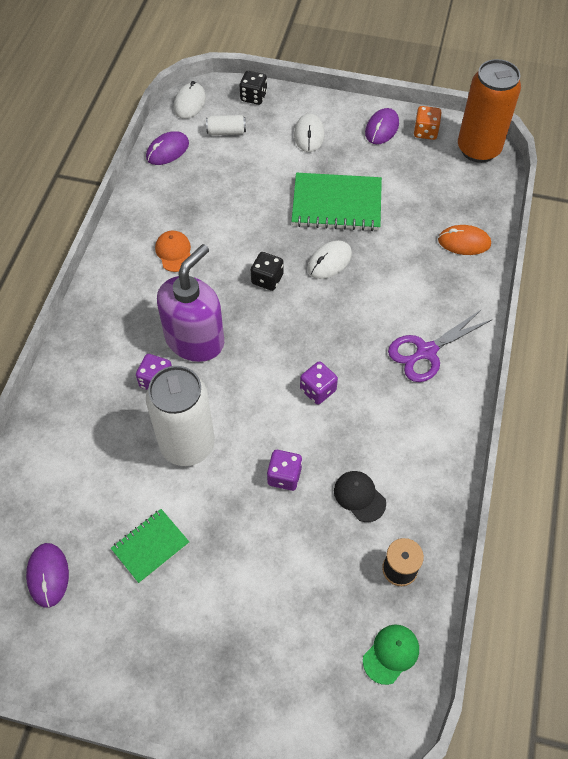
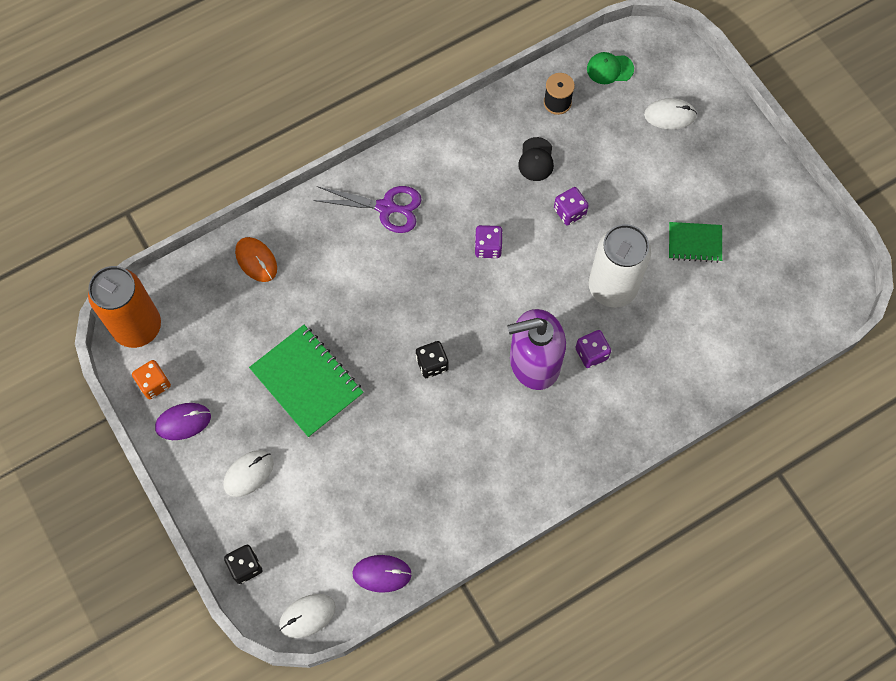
camera: 135 degrees left, 10 degrees up
(48, 575) = (773, 280): purple mouse -> none
(174, 252) = (477, 455): orange cap -> none
(226, 132) = (311, 546): white can -> none
(329, 261) = (370, 336): white mouse -> white mouse (670, 115)

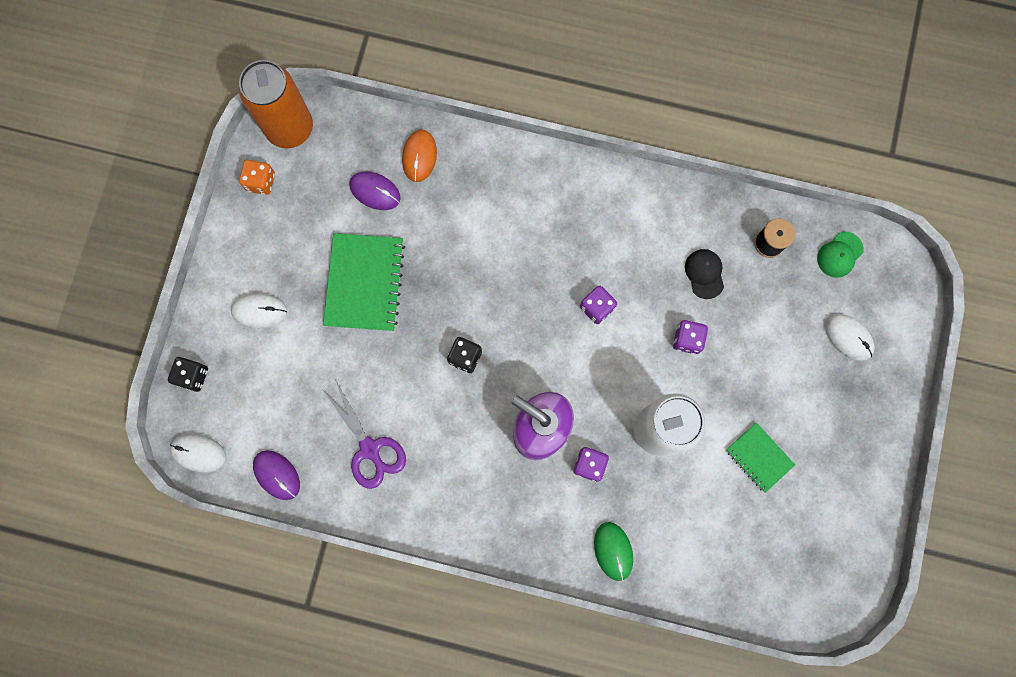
camera: 45 degrees right, 10 degrees up
(183, 422) = (253, 229): purple mouse -> purple mouse (375, 191)
(386, 207) = (553, 205): purple scissors -> purple scissors (370, 449)
(536, 159) = (704, 273): black cap -> black cap turned 120 degrees clockwise
(609, 69) = (839, 254): green cap -> green cap turned 90 degrees counterclockwise
(666, 394) = (613, 551): none -> green mouse

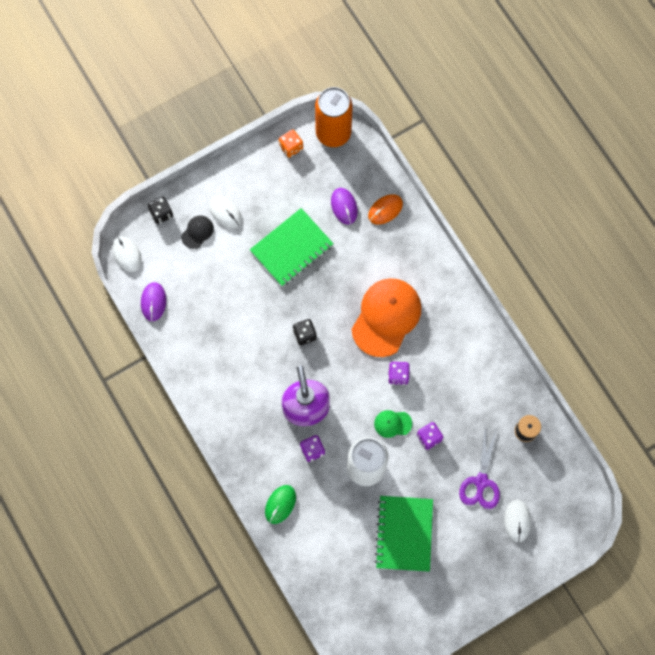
camera: 45 degrees right, 5 degrees down
(370, 449) = (211, 334): purple scissors -> purple scissors (481, 482)
(528, 262) = (386, 317): none -> orange cap
(704, 273) = (474, 413): black cap -> black cap (197, 232)
(759, 457) = (404, 533): green notebook -> green notebook, size x1.73
(839, 254) = (558, 474): green cap -> green cap (392, 423)

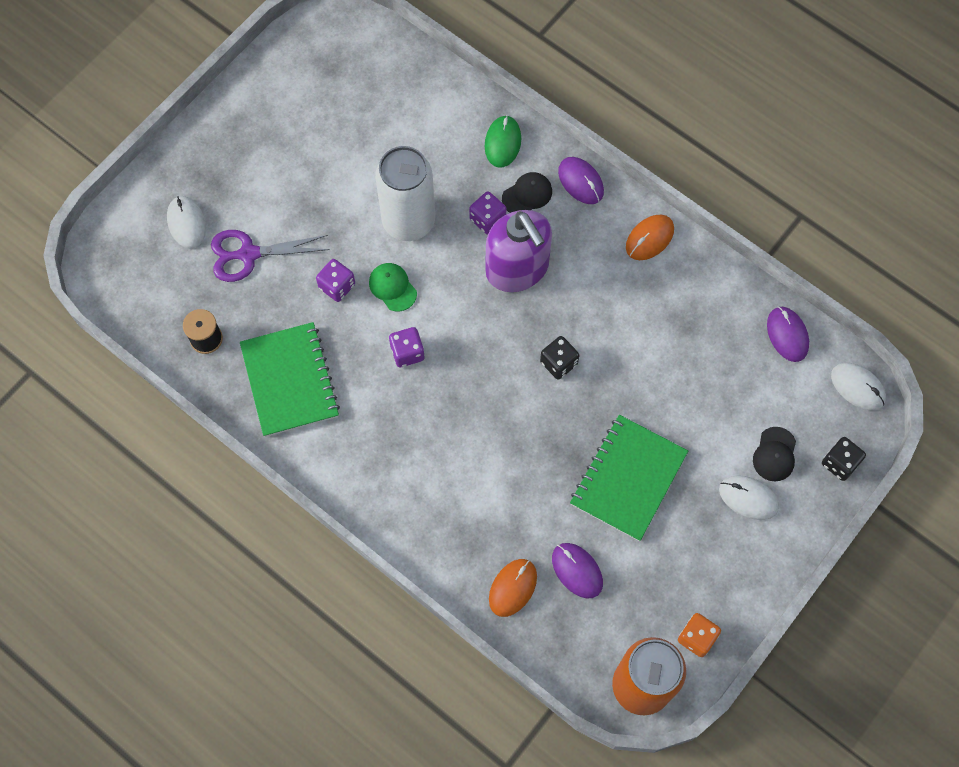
camera: 160 degrees right, 5 degrees down
(211, 397) = (649, 238): none -> orange mouse
(239, 455) = (581, 181): none -> purple mouse
(279, 458) = (527, 195): none -> black cap
(386, 317) = (452, 426): orange cap -> none
(392, 423) = (392, 287): green cap -> green cap turned 105 degrees counterclockwise
(404, 533) = (331, 160): green notebook -> green notebook (290, 381)
(481, 482) = (248, 254): purple scissors -> purple scissors turned 90 degrees counterclockwise

